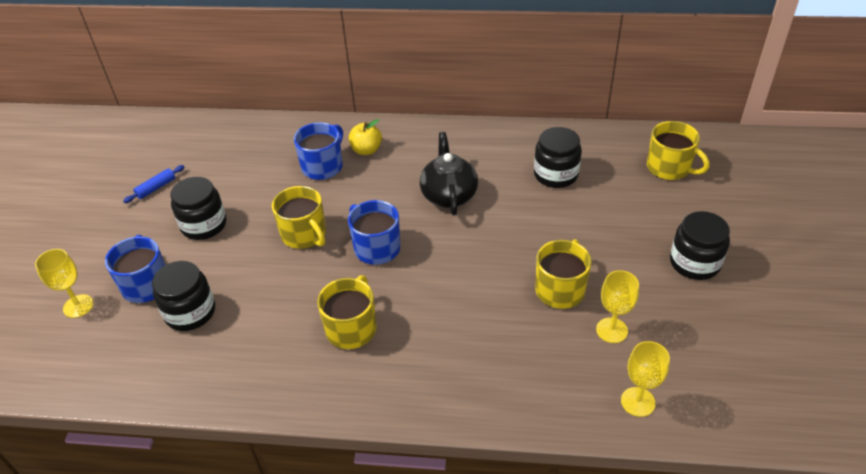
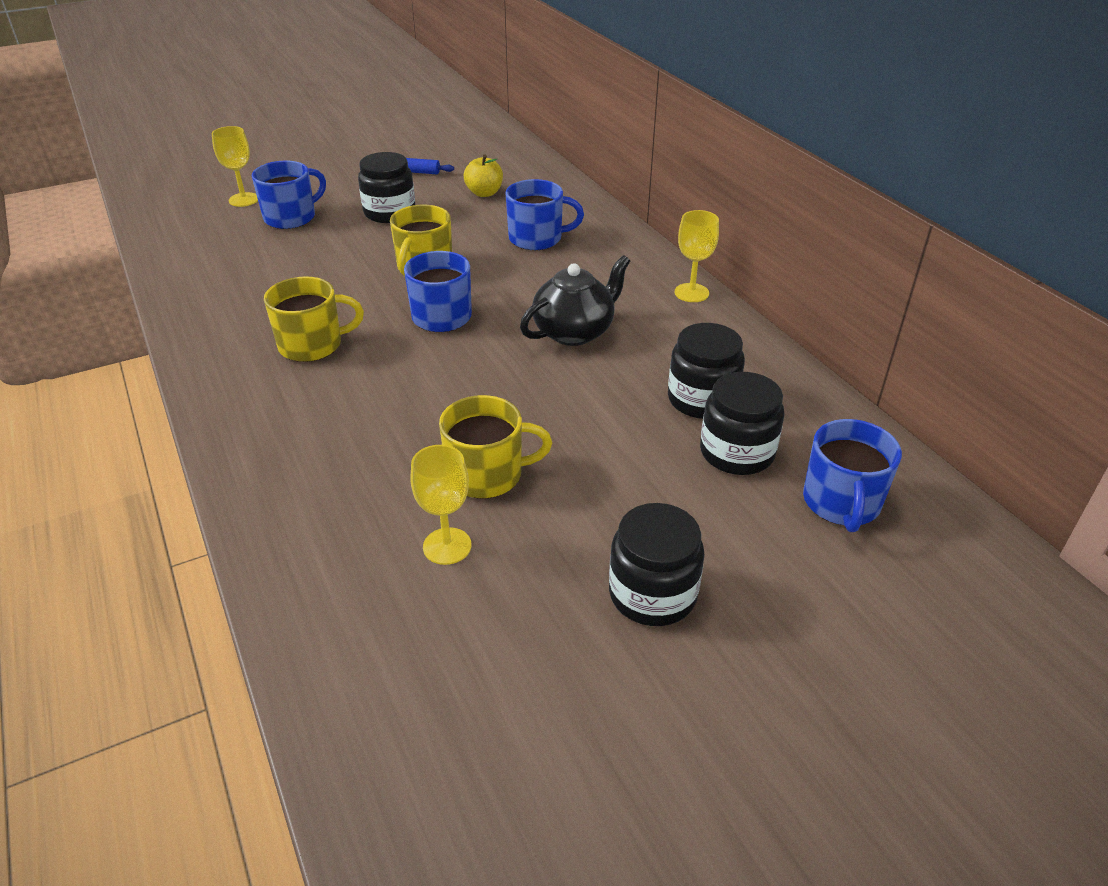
camera: 55 degrees right, 5 degrees down
(190, 312) = (272, 251): black jar -> black jar (737, 452)
(366, 150) = (591, 253): yellow apple -> yellow apple (484, 193)
(638, 402) = (332, 613): yellow goblet -> yellow goblet (691, 293)
(669, 168) = (841, 503): yellow mug -> blue mug

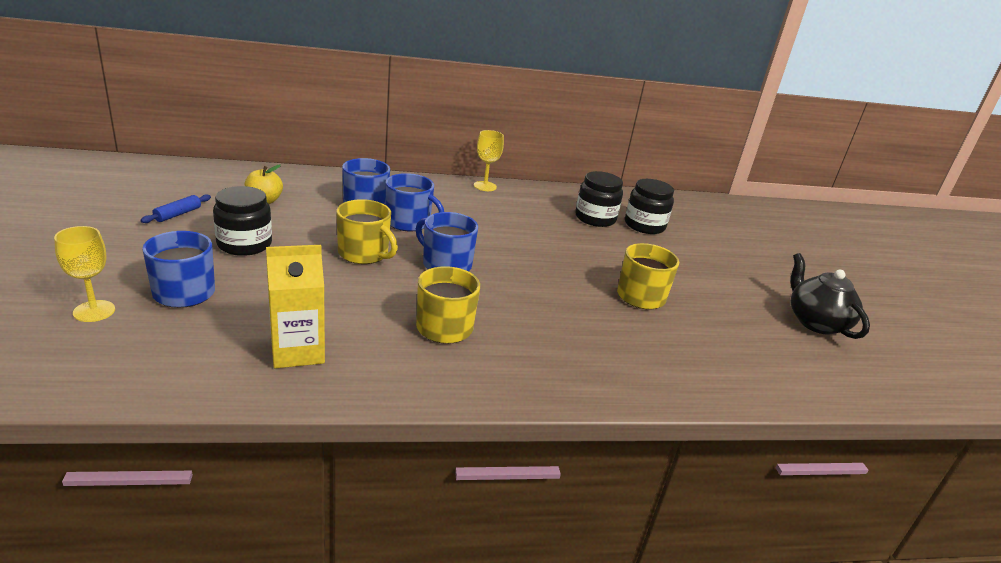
camera: 75 degrees left, 10 degrees down
(231, 286) = (297, 351): none -> yellow carton
(447, 546) = (703, 325): yellow goblet -> none
(574, 332) = (502, 229): black teapot -> black teapot (815, 322)
(652, 594) = (746, 278): black jar -> none
(841, 503) = (689, 217): blue mug -> blue mug (409, 222)

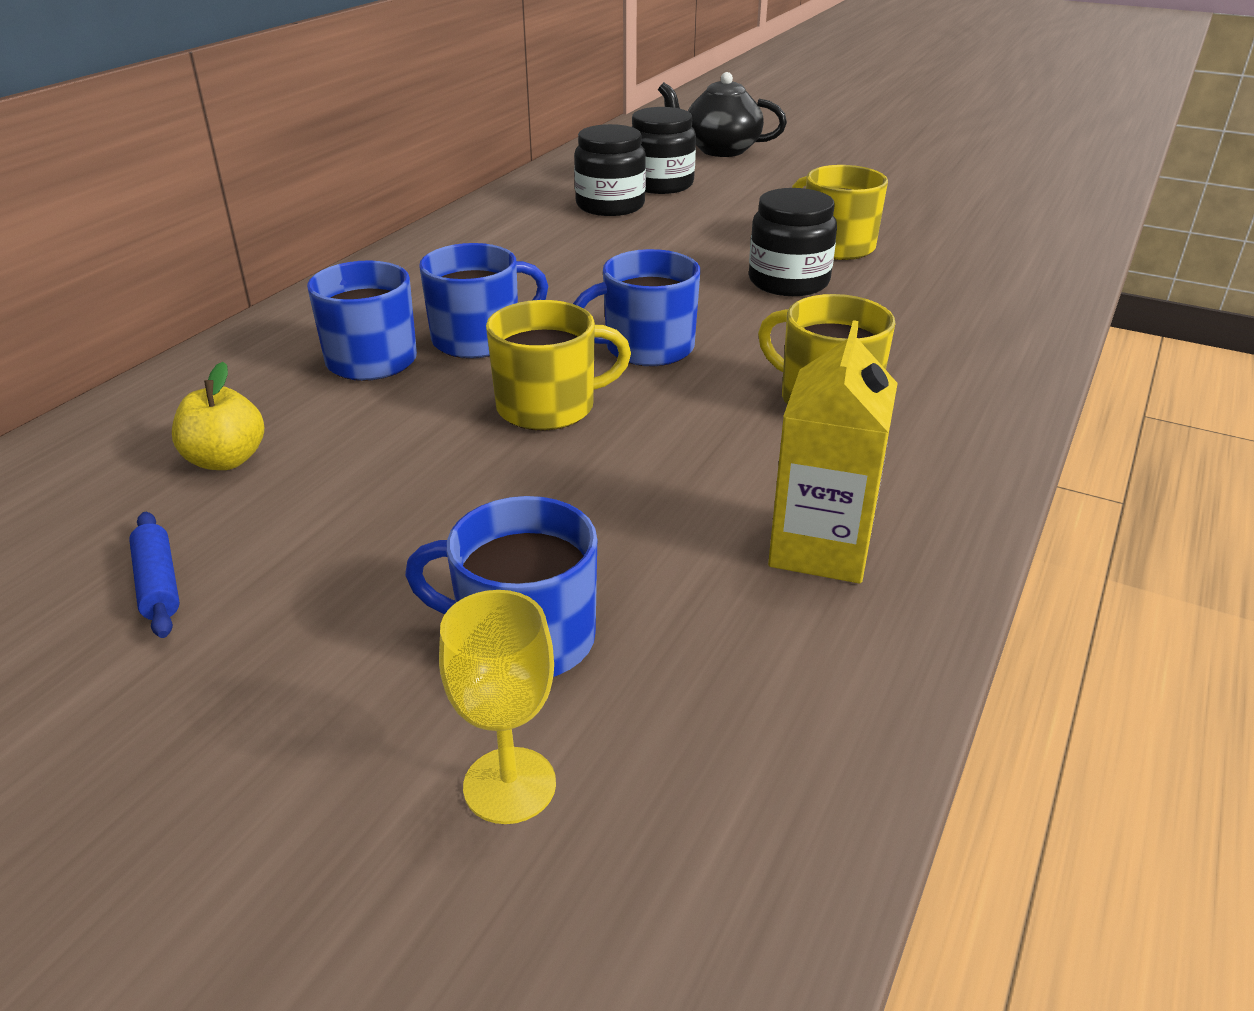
camera: 50 degrees left, 5 degrees up
(244, 244) = (392, 523): black jar -> black jar (788, 282)
(485, 186) = (422, 245): yellow goblet -> none
(815, 322) = (952, 180): black teapot -> black teapot (720, 150)

